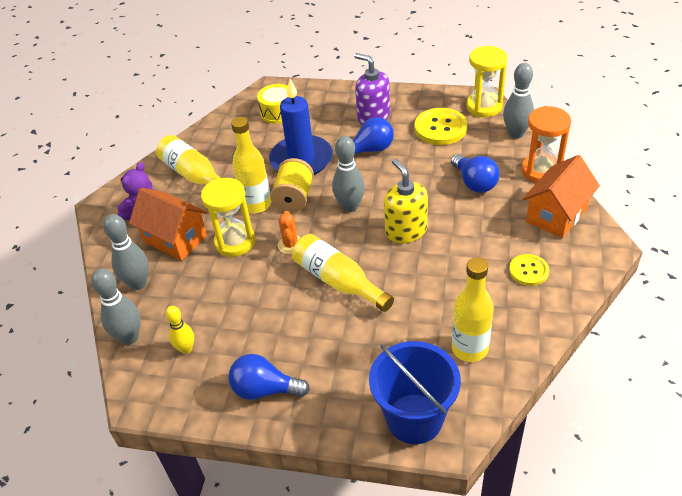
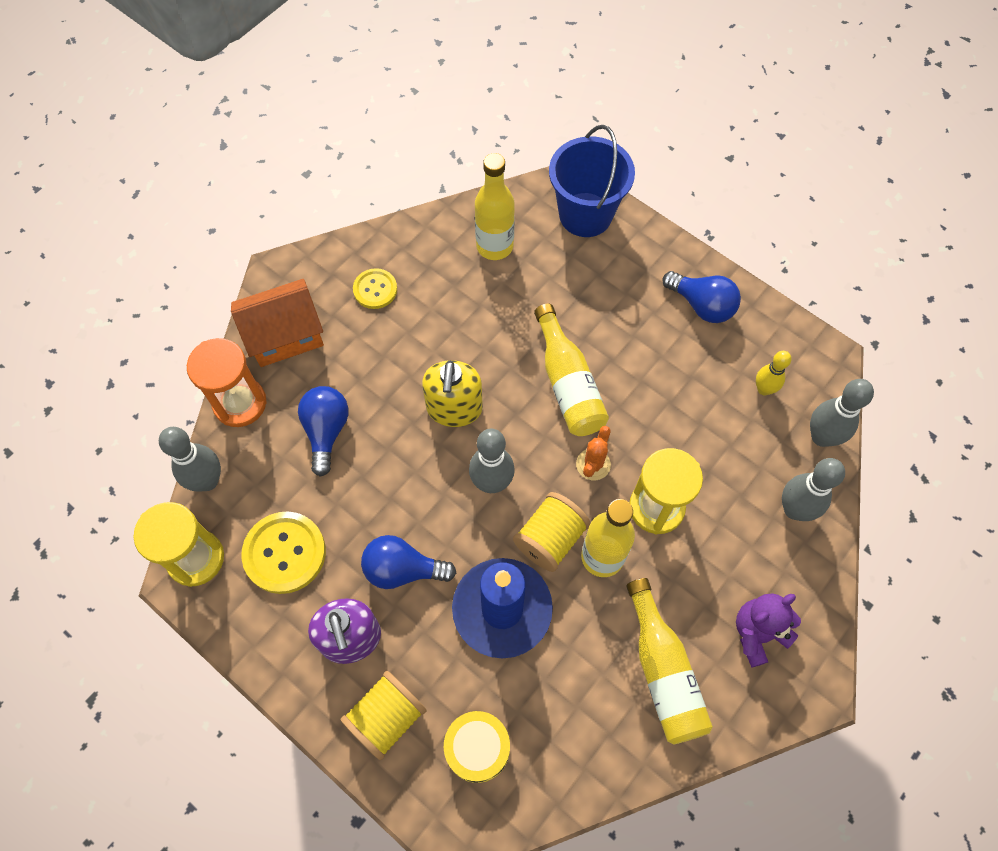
camera: 155 degrees left, 20 degrees up
(175, 239) = (729, 558): orange house -> none
(331, 103) = (387, 717): none -> yellow spool

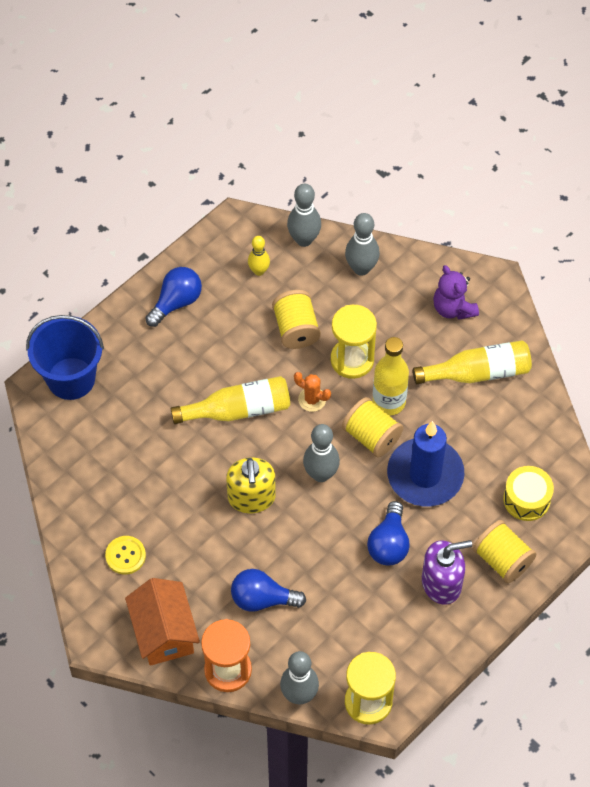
camera: 85 degrees left, 5 degrees down
(284, 553) = (368, 632): yellow button -> none
(454, 408) = (251, 498): yellow soap dispenser -> yellow soap dispenser turned 75 degrees clockwise
(494, 246) = (93, 454): yellow bottle -> none
(689, 438) = (296, 329): none -> yellow spool

